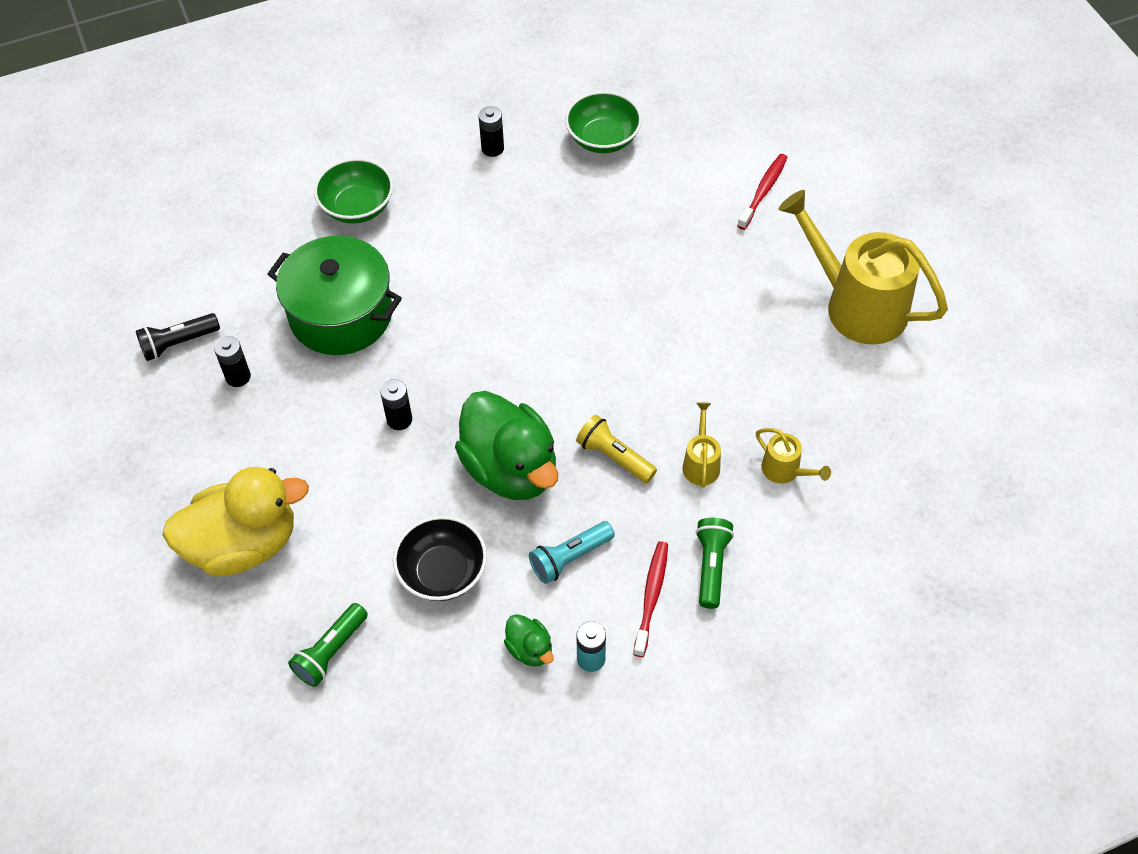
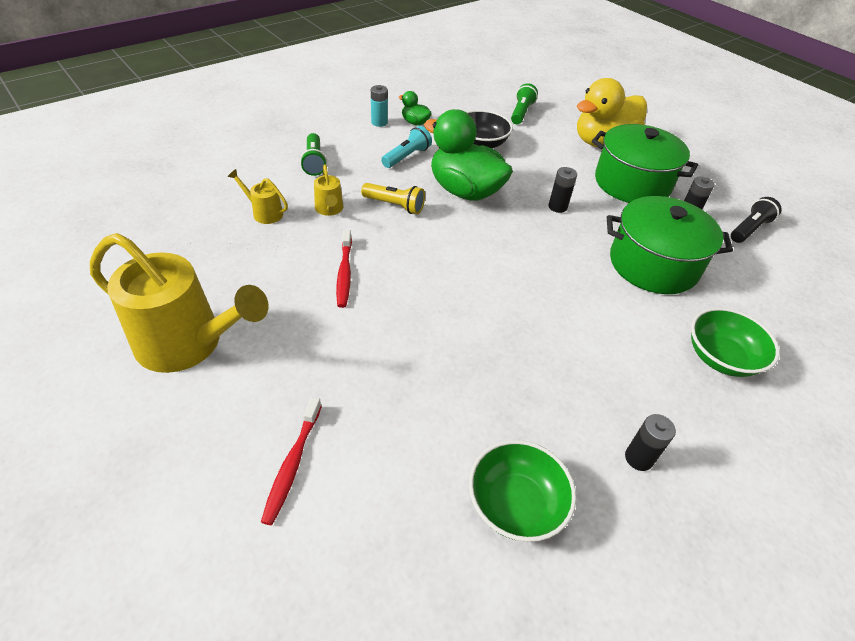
camera: 160 degrees right, 10 degrees down
(265, 447) = (632, 183): none -> green pot
(651, 596) = (350, 147): red toothbrush -> red toothbrush (344, 273)

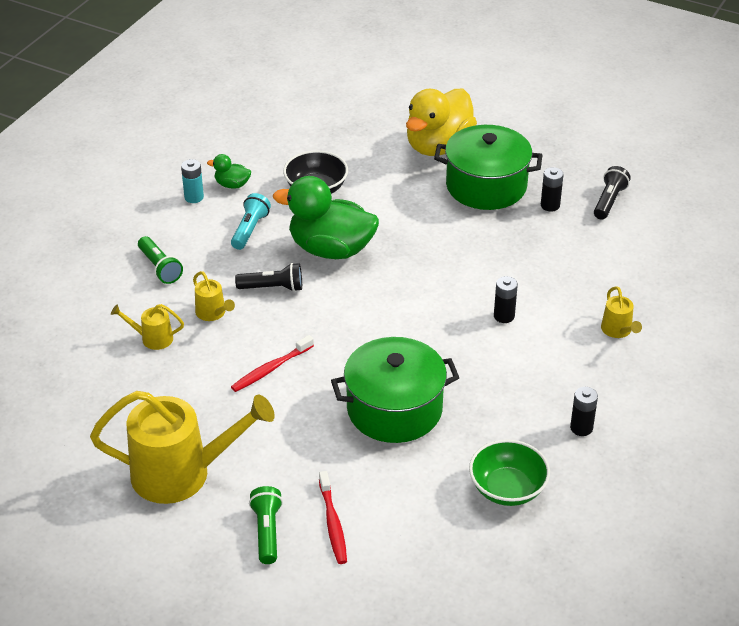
camera: 20 degrees left, 5 degrees down
(344, 273) = (271, 369): red toothbrush -> red toothbrush turned 75 degrees clockwise
(395, 205) = (273, 288): yellow flashlight -> black flashlight
(521, 113) = (337, 134): green flashlight -> green flashlight (267, 532)
(557, 207) = (427, 236): black battery -> black battery (504, 316)
(653, 264) = (536, 266): green pot -> green pot (394, 409)
(721, 358) = (618, 331): green bowl -> yellow watering can

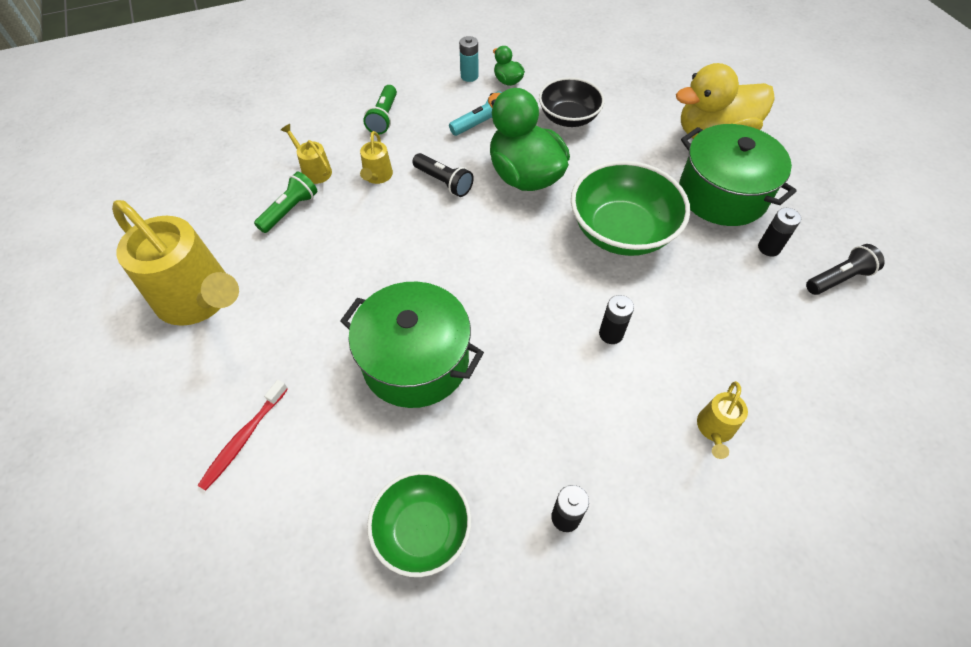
camera: 40 degrees right, 15 degrees up
(267, 532) = (190, 404): green flashlight -> green flashlight (290, 210)
(271, 369) = (363, 252): red toothbrush -> none
(443, 248) = (621, 231): none -> green bowl

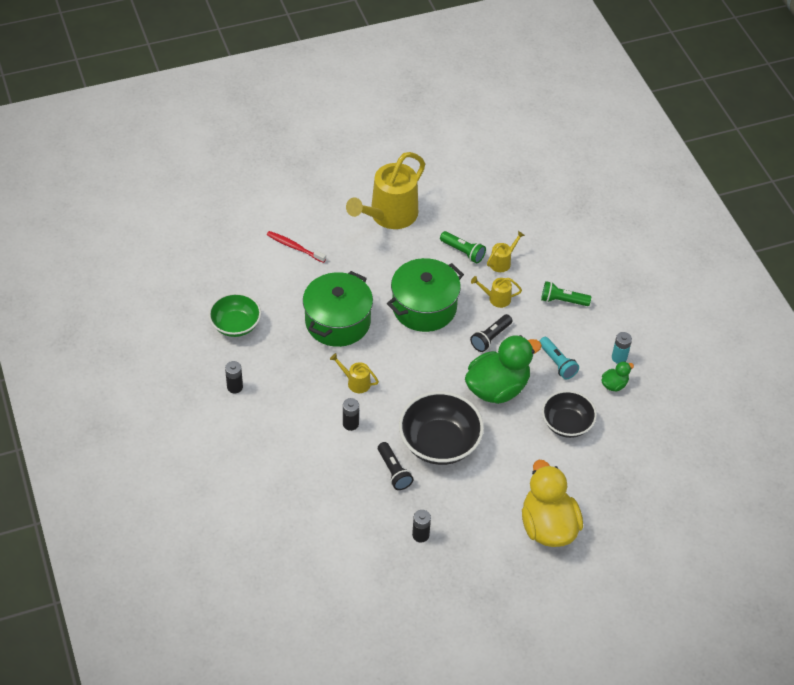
camera: 90 degrees right, 5 degrees down
(621, 231) = (439, 443): green bowl -> black bowl
(714, 430) = (278, 467): yellow watering can -> yellow watering can (355, 382)
(722, 194) = (477, 517): green pot -> green pot (424, 307)
(838, 278) = (390, 573): black flashlight -> black flashlight (394, 471)

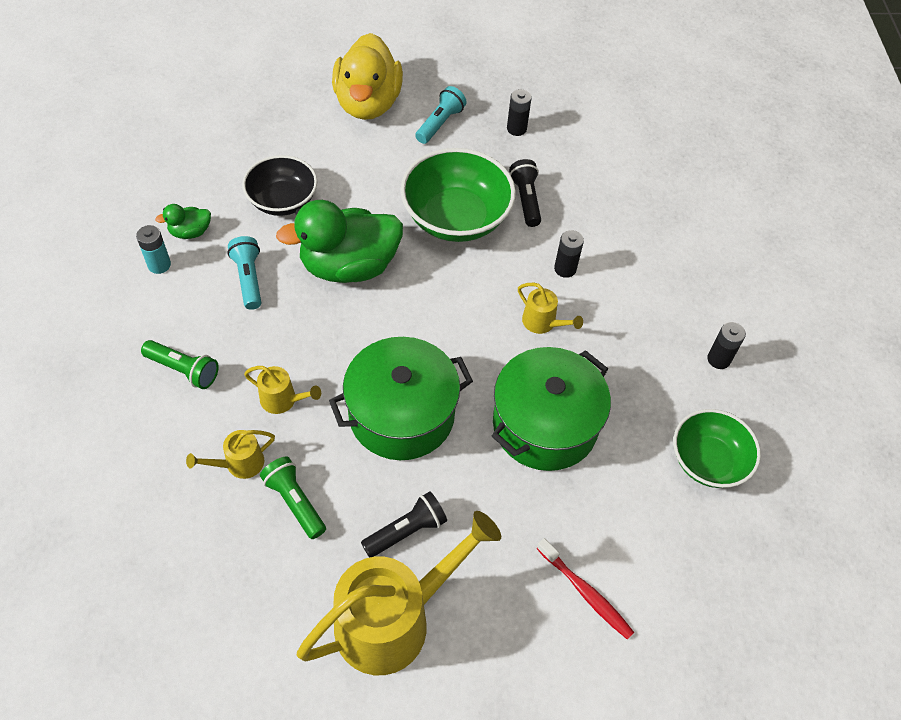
camera: 165 degrees left, 5 degrees up
(439, 443) = (456, 218): black bowl -> green bowl
(483, 523) = (440, 123): none -> turquoise flashlight
(490, 338) = (323, 339): black flashlight -> black flashlight (406, 531)

